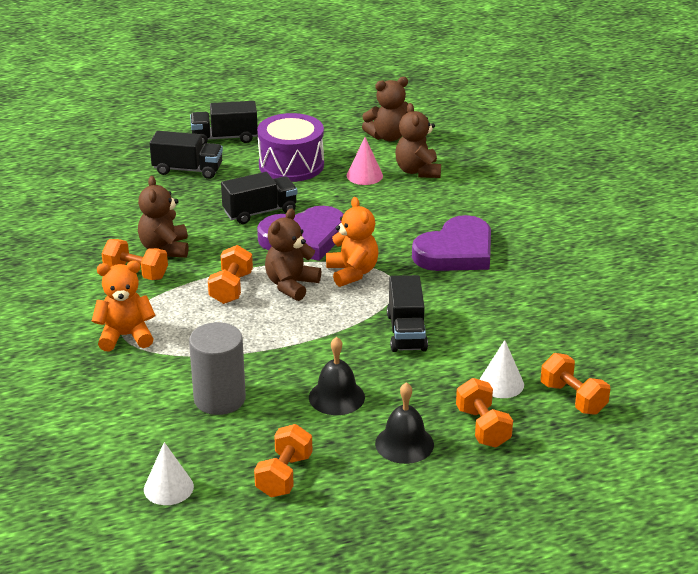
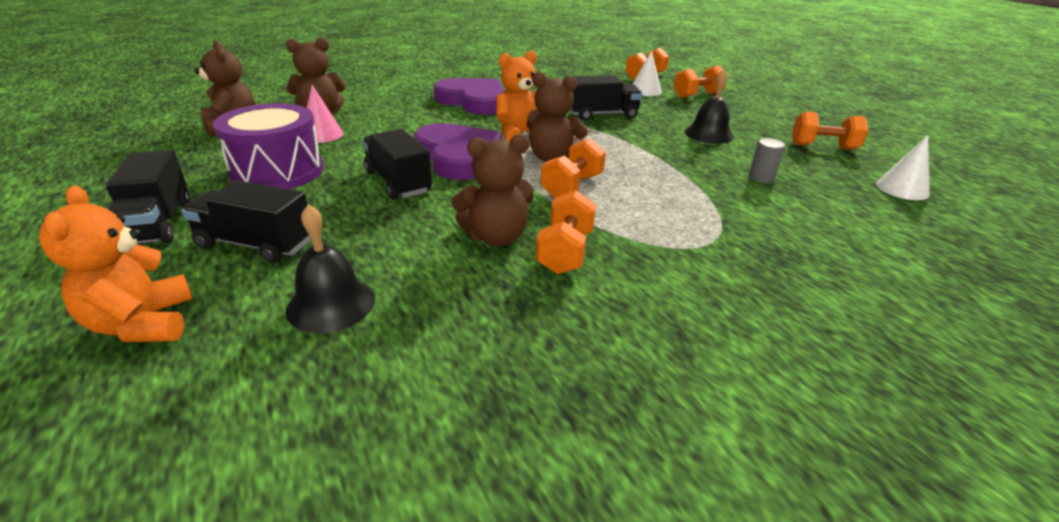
camera: 100 degrees left, 0 degrees up
(126, 336) = (707, 240): orange teddy bear -> orange teddy bear (143, 324)
(188, 170) = (256, 244): black truck -> black truck turned 75 degrees counterclockwise
(219, 399) = (761, 177): grey cylinder -> grey cylinder, size x0.48
(231, 288) = (572, 186): orange dumbbell -> orange dumbbell turned 60 degrees counterclockwise
(404, 444) = (739, 114): black bell -> black bell (331, 304)

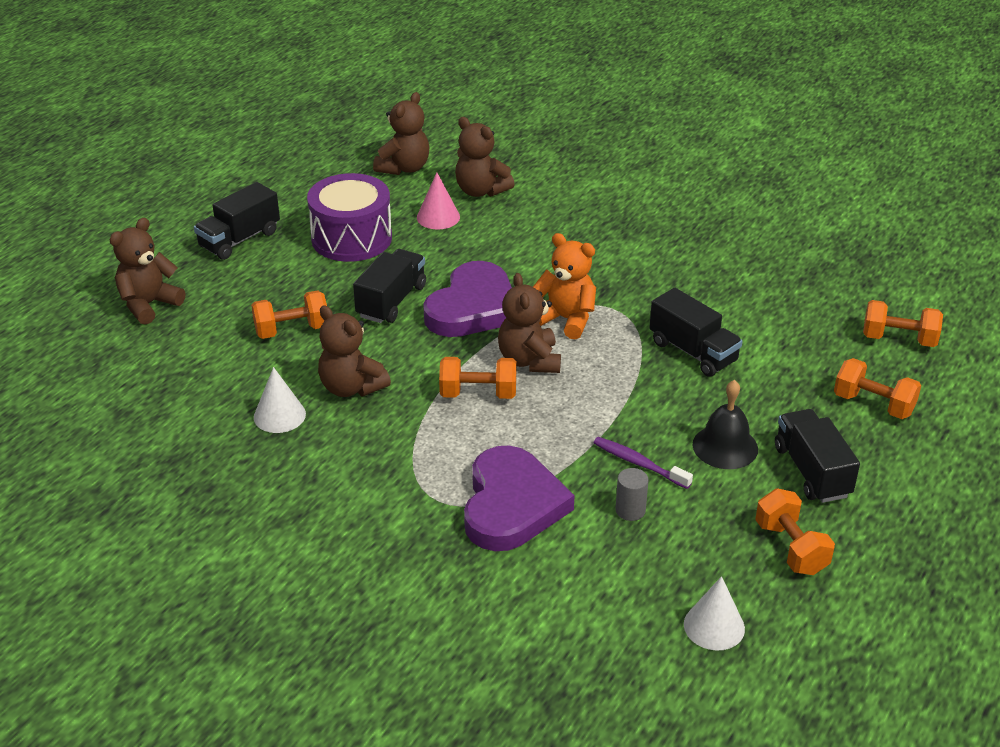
camera: 60 degrees right, 5 degrees up
(143, 324) = (149, 304): orange teddy bear -> brown teddy bear
(256, 244) = (250, 291): black truck -> black truck (812, 471)
(331, 304) = (215, 357): black bell -> none
(474, 101) = (624, 253): purple heart -> purple heart (511, 505)
(565, 252) = (360, 429): orange dumbbell -> orange dumbbell (292, 330)
(645, 91) = (831, 357): white cone -> white cone (279, 415)
(708, 160) = (639, 463): none -> purple toothbrush

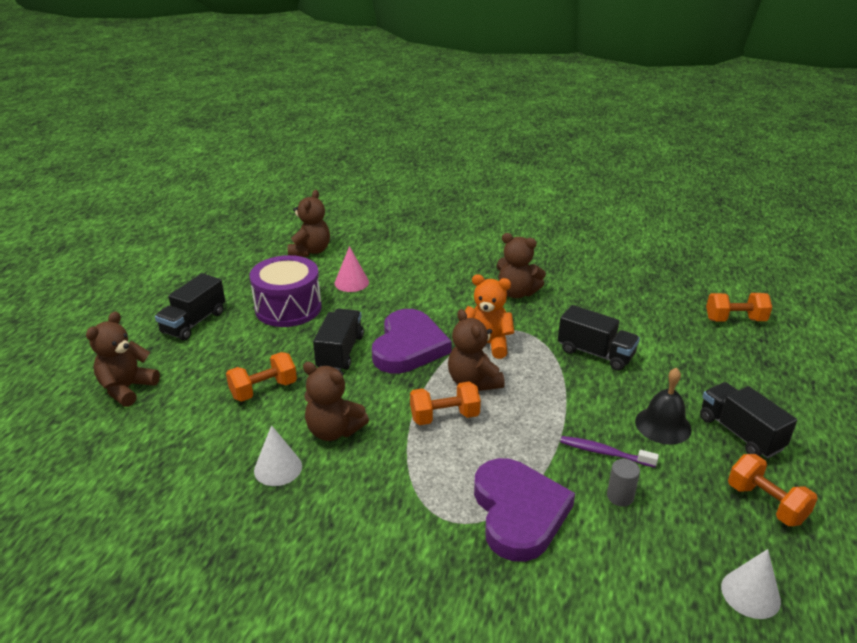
camera: 15 degrees left, 5 degrees down
(481, 191) = (376, 259): brown teddy bear -> brown teddy bear (517, 293)
(873, 404) = (749, 371): orange dumbbell -> none

